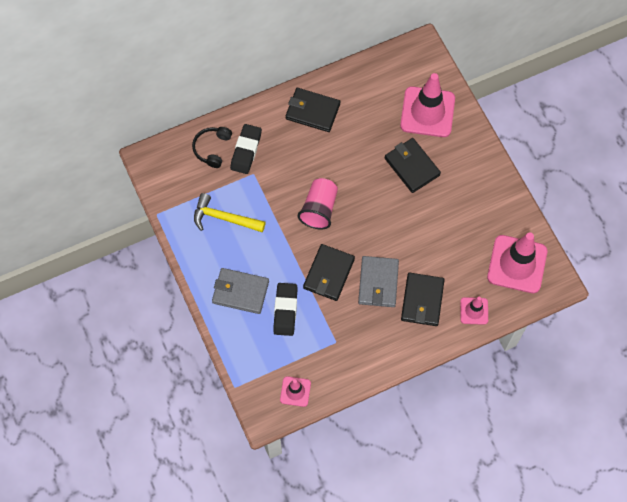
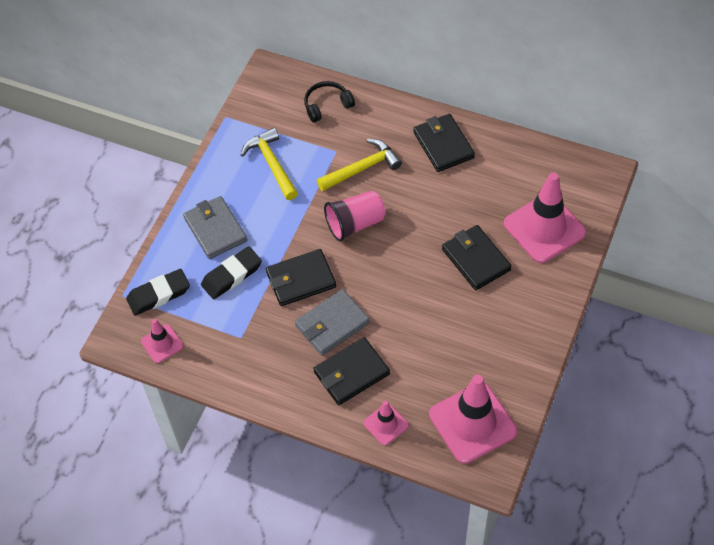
camera: 50 degrees right, 10 degrees down
(246, 150) = (351, 129): black eraser -> black eraser (158, 294)
(282, 170) = (362, 168): none -> yellow hammer
(412, 166) = (476, 259): black wallet -> black wallet turned 45 degrees counterclockwise

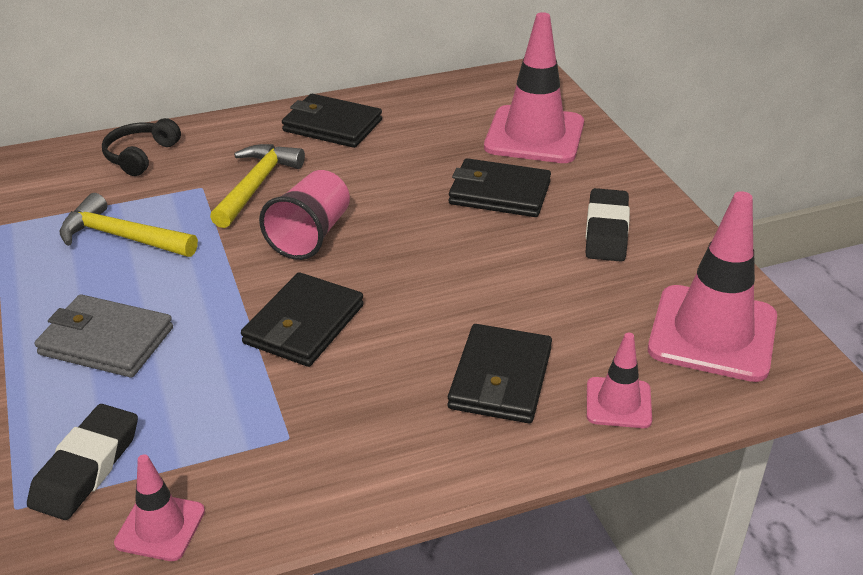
camera: 45 degrees left, 20 degrees down
(232, 275) = (191, 376): black eraser -> black eraser (606, 231)
(332, 324) = (407, 344): grey wallet -> none

